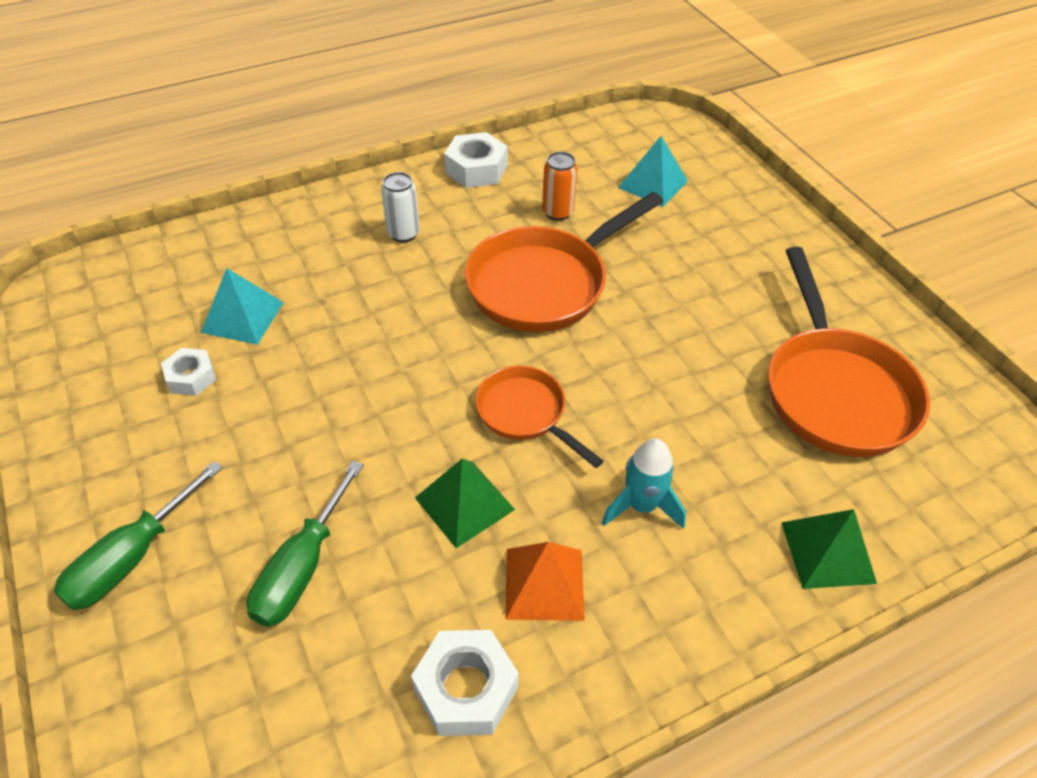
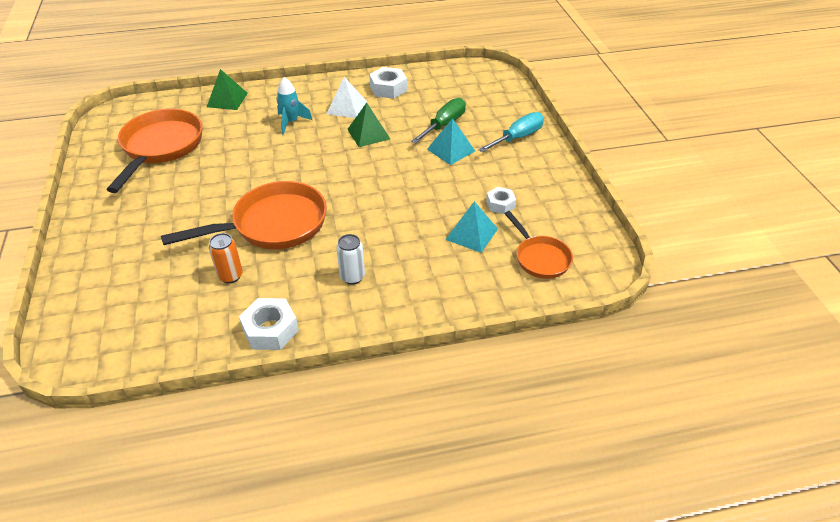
camera: 165 degrees left, 5 degrees down
(131, 558) = (518, 137): green screwdriver -> turquoise screwdriver
(525, 414) = (323, 161): orange pan -> orange pan (540, 258)
(544, 584) = (346, 107): orange pyramid -> white pyramid
(653, 184) = (139, 289): turquoise pyramid -> turquoise pyramid (451, 150)

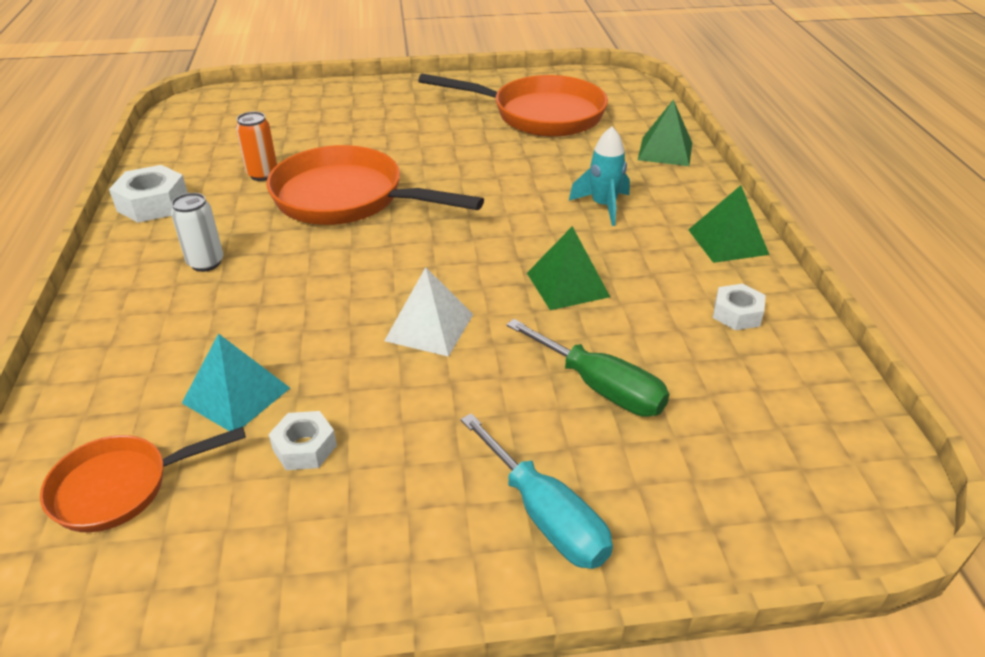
camera: 95 degrees right, 5 degrees down
(273, 225) = (347, 199): orange pan -> orange pan turned 135 degrees clockwise
(329, 86) = (727, 242): none -> green pyramid
(346, 107) = (656, 261): white pyramid -> white pyramid (429, 327)
(388, 88) = (737, 314): white nut -> white nut, size x0.64
(451, 150) = (505, 390): turquoise pyramid -> none

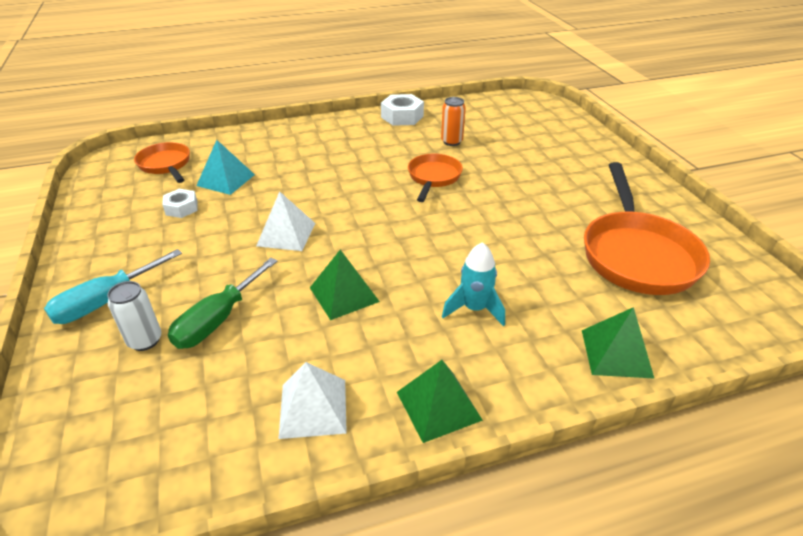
camera: 80 degrees right, 0 degrees up
(206, 263) = (344, 145): white can -> white can (145, 340)
(347, 199) = (433, 178): orange pan -> orange pan, size x0.57
(737, 314) = (313, 408): white nut -> white pyramid

